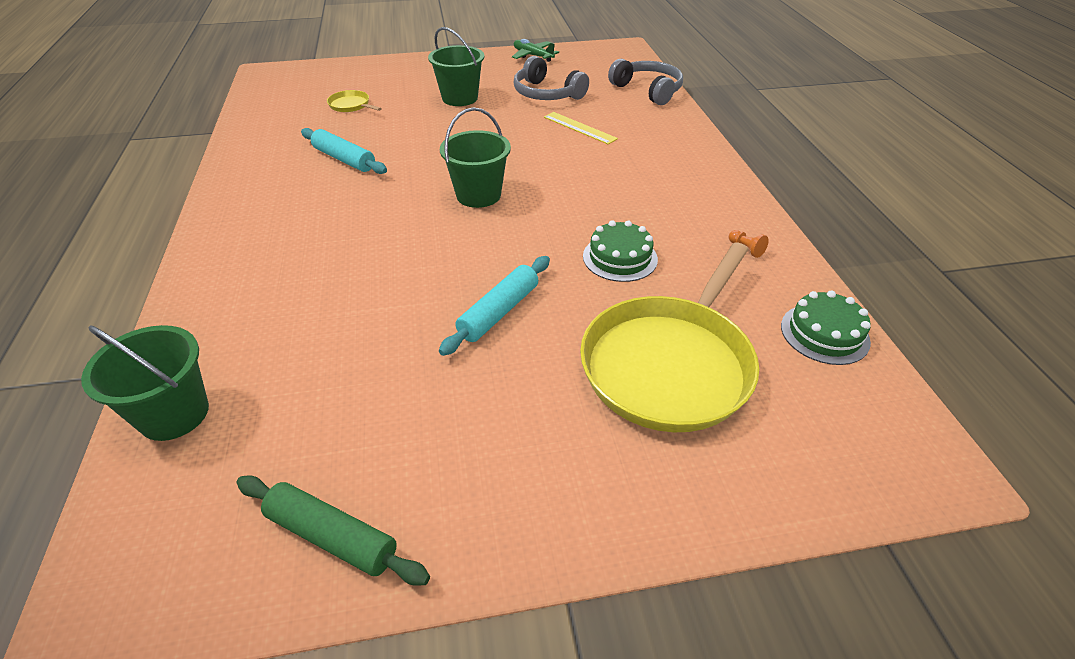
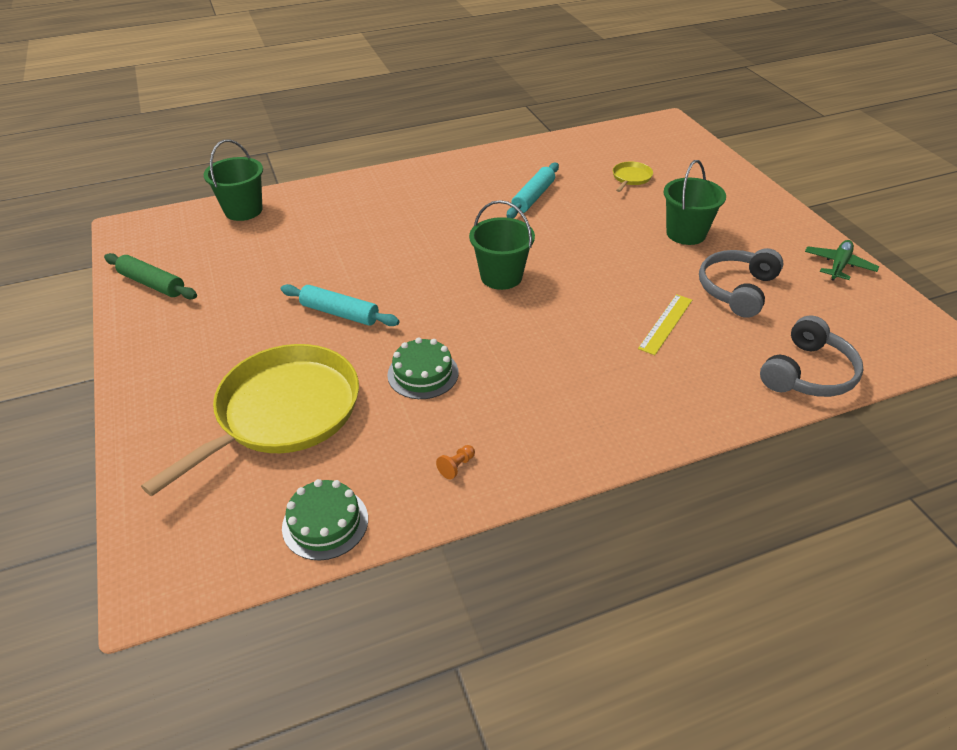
camera: 80 degrees right, 0 degrees up
(332, 536) = (152, 284): green rolling pin -> green rolling pin turned 75 degrees counterclockwise
(670, 364) = (283, 412): yellow pan -> yellow pan turned 105 degrees clockwise

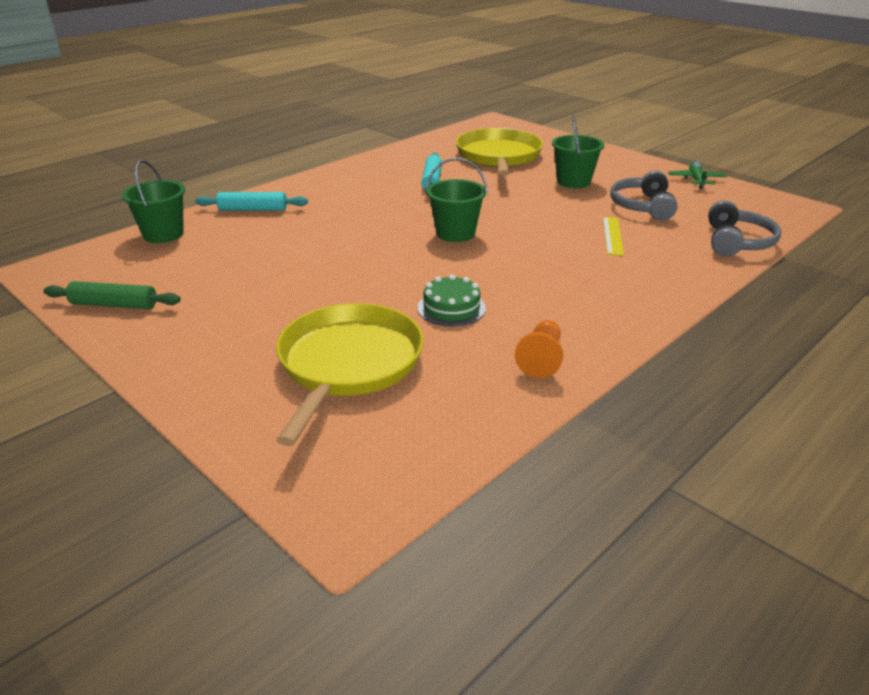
camera: 25 degrees left, 10 degrees down
(325, 523) = (466, 428): green cake -> none
(340, 313) = (334, 285): turquoise rolling pin -> turquoise rolling pin (253, 209)
(456, 466) = (541, 359): orange pawn -> orange pawn, size x1.92
(631, 178) = (499, 156): yellow pan -> yellow pan, size x2.47

